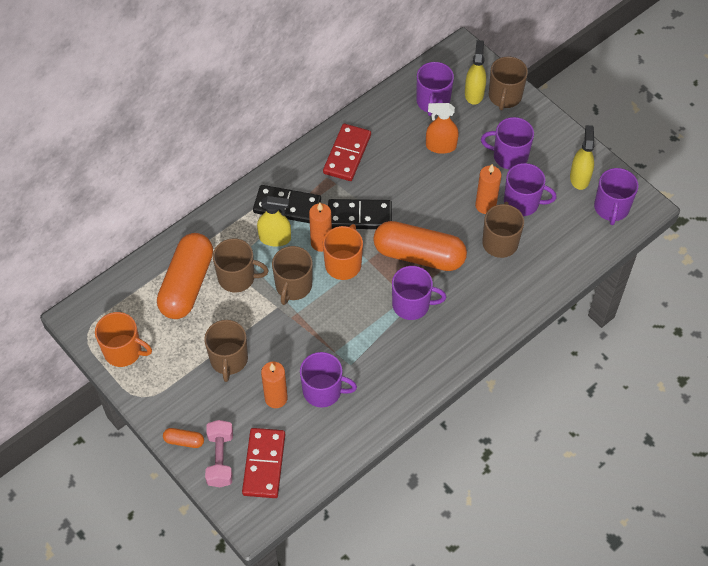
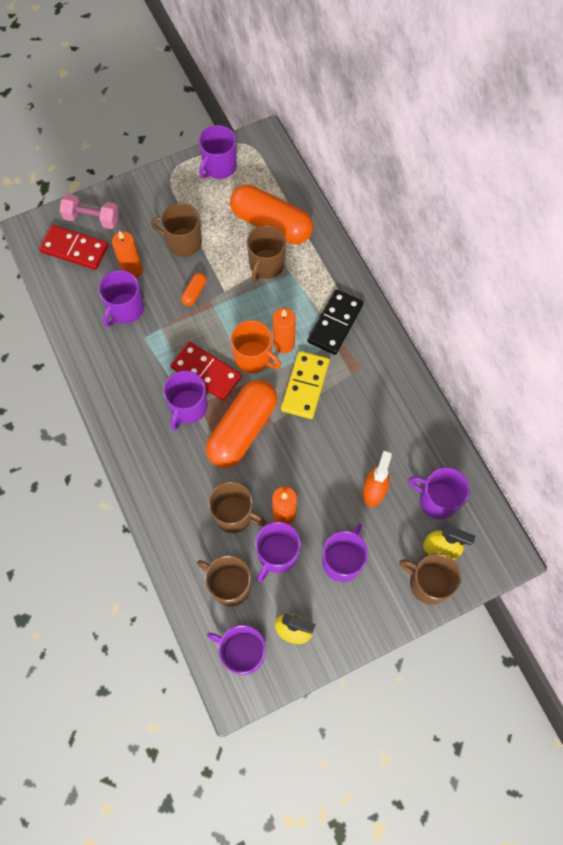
camera: 105 degrees right, 10 degrees up
(123, 351) = (219, 167): orange mug -> purple mug
(184, 441) = (119, 196): orange capsule -> orange capsule (194, 292)
(275, 238) = (301, 305): yellow spray bottle -> none
(293, 286) = (242, 309): brown mug -> brown mug (229, 585)
(347, 154) = (386, 393): red domino -> red domino (206, 372)
(359, 216) = (305, 386): black domino -> yellow domino

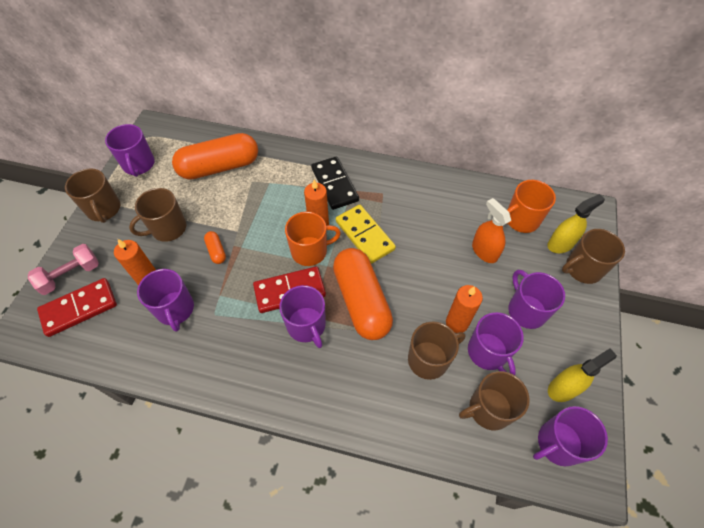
camera: 50 degrees left, 10 degrees down
(266, 265) = (246, 192): brown mug -> brown mug (104, 209)
(437, 500) = (521, 220): purple mug -> orange mug

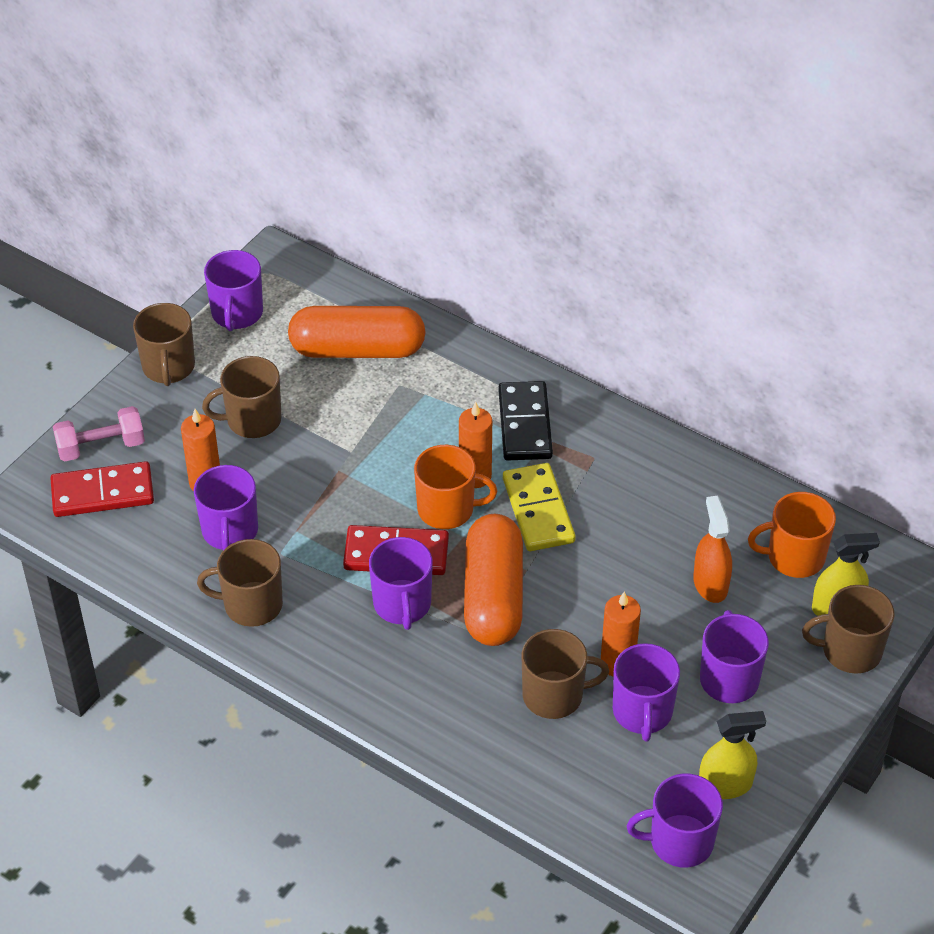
camera: 20 degrees right, 10 degrees down
(216, 251) = (311, 471): orange capsule -> none
(489, 409) = (607, 776): brown mug -> brown mug (251, 604)

